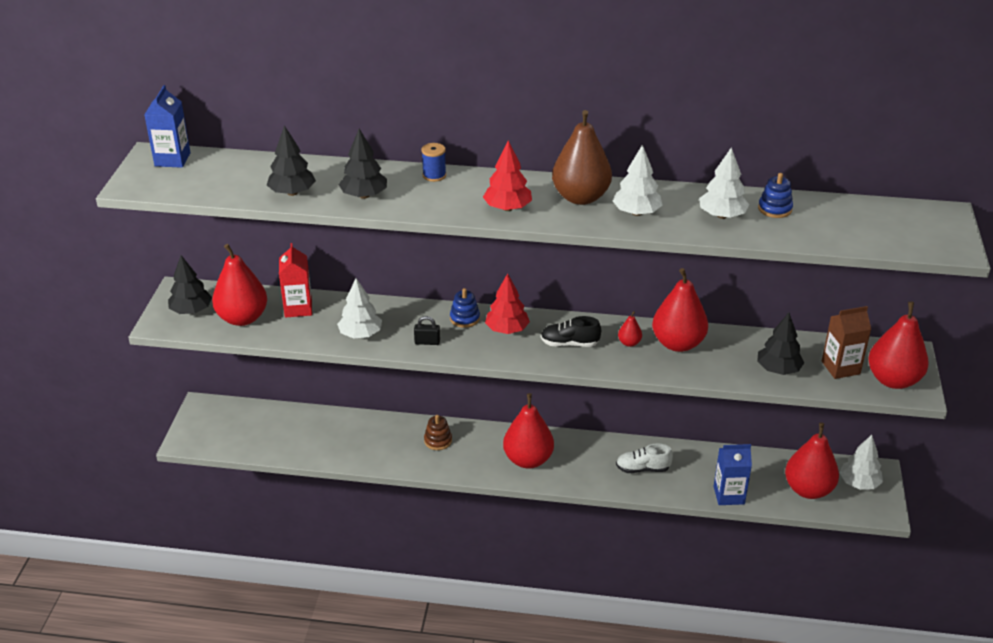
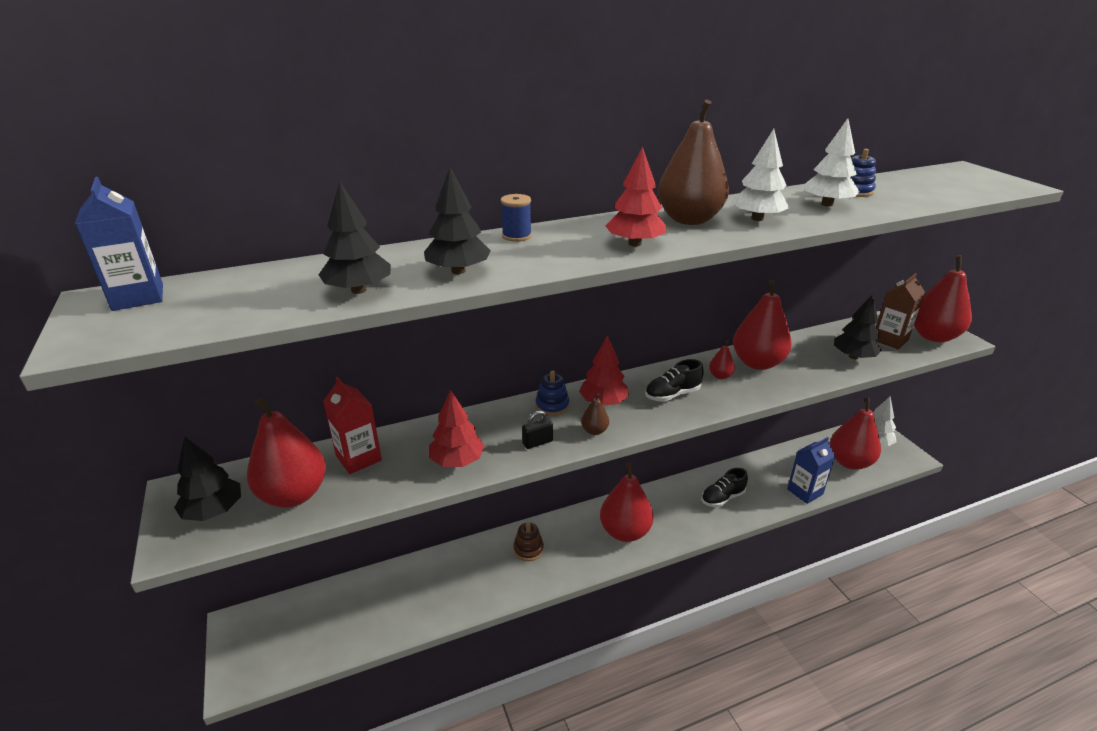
camera: 30 degrees left, 5 degrees down
(360, 334) = (457, 461): white tree -> red tree
(477, 349) = (594, 431): none -> brown pear
(642, 469) = (722, 498): white shoe -> black shoe

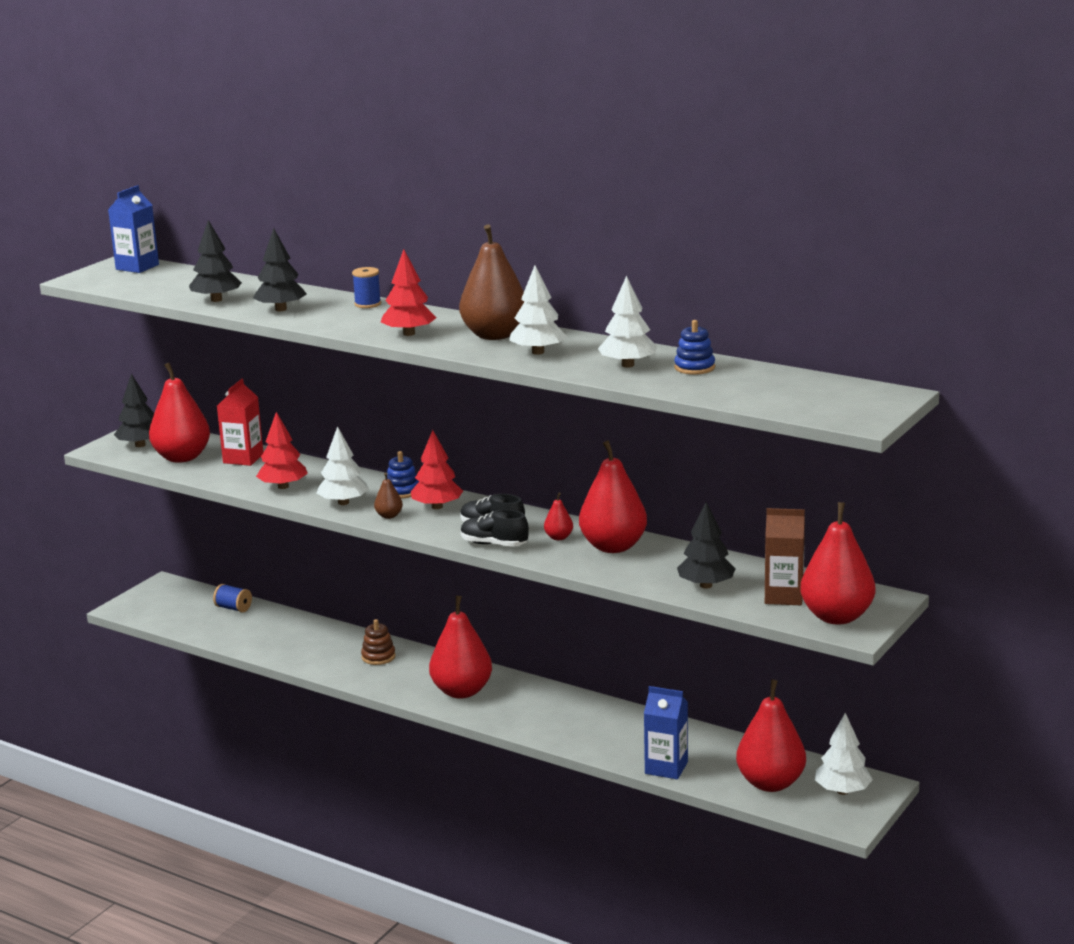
camera: 55 degrees right, 10 degrees down
(345, 597) = (233, 608): none -> blue spool
(537, 442) = (343, 503): black padlock -> white tree
(722, 498) = (585, 725): black shoe -> black shoe (494, 544)

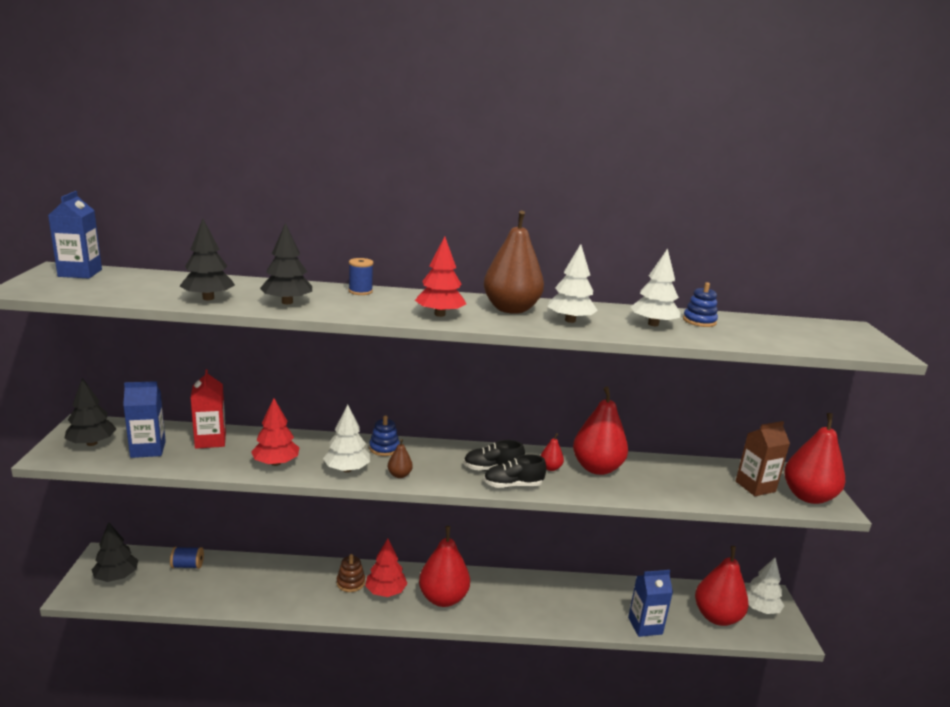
camera: 35 degrees left, 0 degrees up
(182, 457) = (148, 449): red pear -> blue carton
(437, 507) = (428, 458): red tree -> red tree (385, 591)
(706, 585) = (699, 489): black tree -> black tree (116, 576)

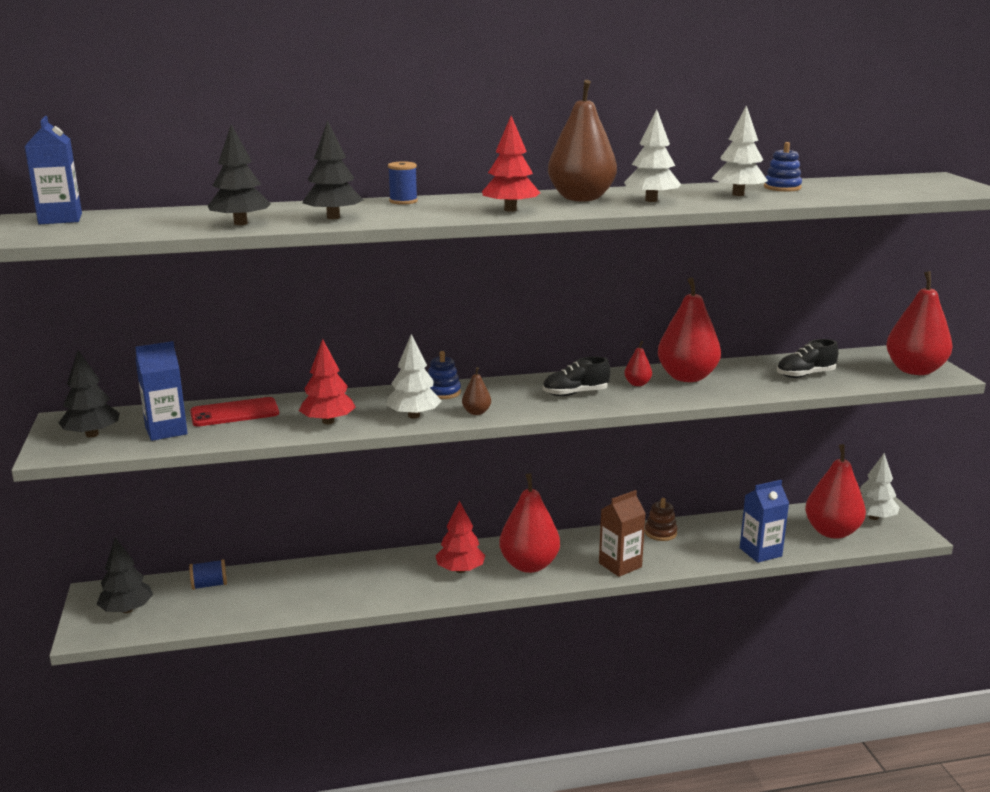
camera: 10 degrees left, 0 degrees up
(210, 440) = (234, 413): red carton -> red phone
(350, 582) = (415, 568): brown stacking toy -> brown stacking toy (660, 533)
(513, 485) = (606, 404): black shoe -> black shoe (805, 375)
(755, 486) = (858, 370): brown carton -> brown carton (620, 565)

